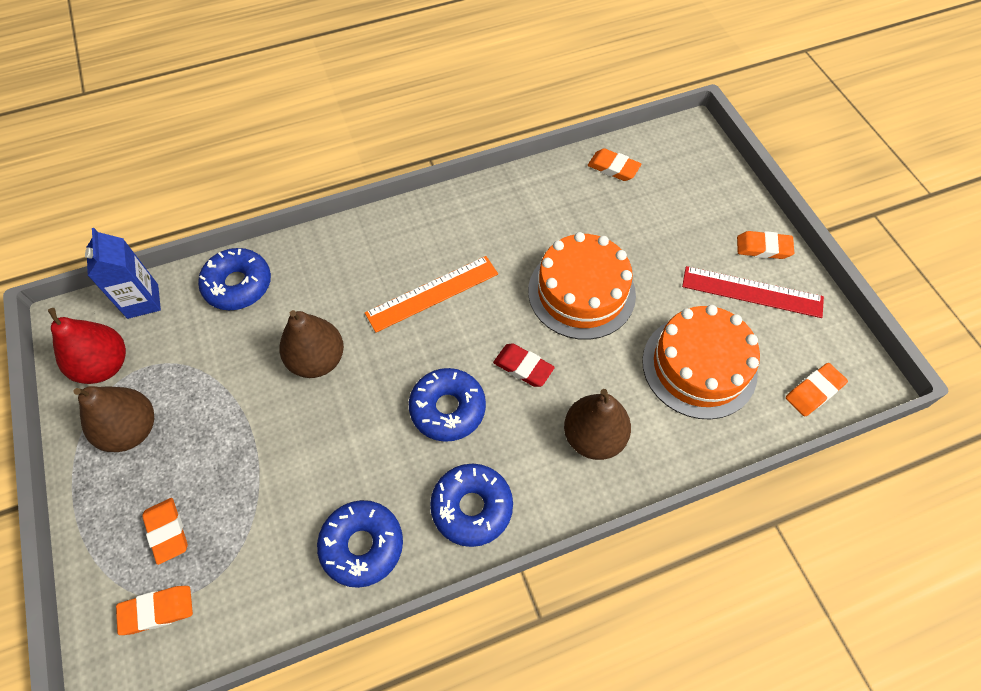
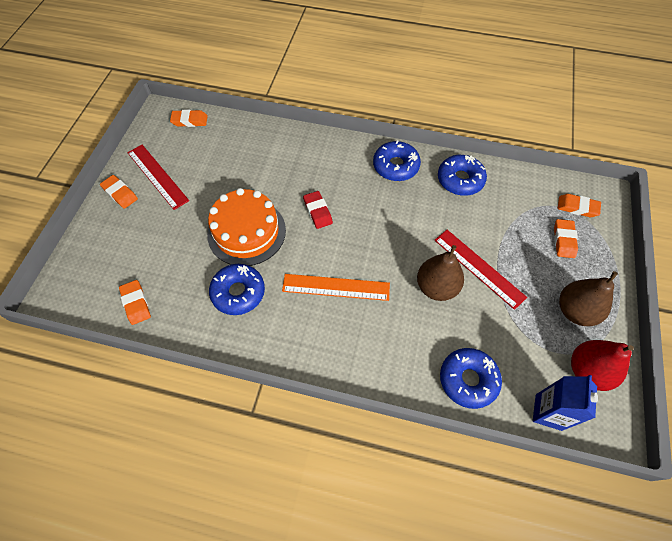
camera: 145 degrees left, 0 degrees up
(275, 415) = (478, 268): none -> red ruler
(447, 409) = (376, 215): blue donut -> blue donut (238, 292)
(593, 437) = (312, 161): brown pear -> none
(699, 366) = (228, 160): orange cake -> none

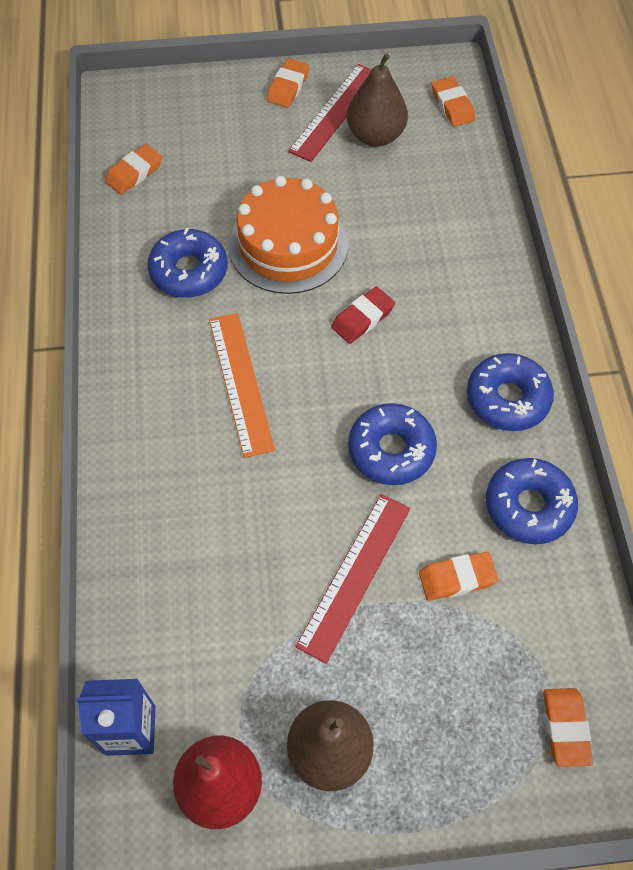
camera: 70 degrees right, 0 degrees up
(436, 287) = (293, 519): brown pear -> brown pear (375, 136)
(468, 380) = (149, 600): blue donut -> blue donut (391, 450)
(564, 240) = (474, 712): orange eraser -> orange eraser (457, 578)

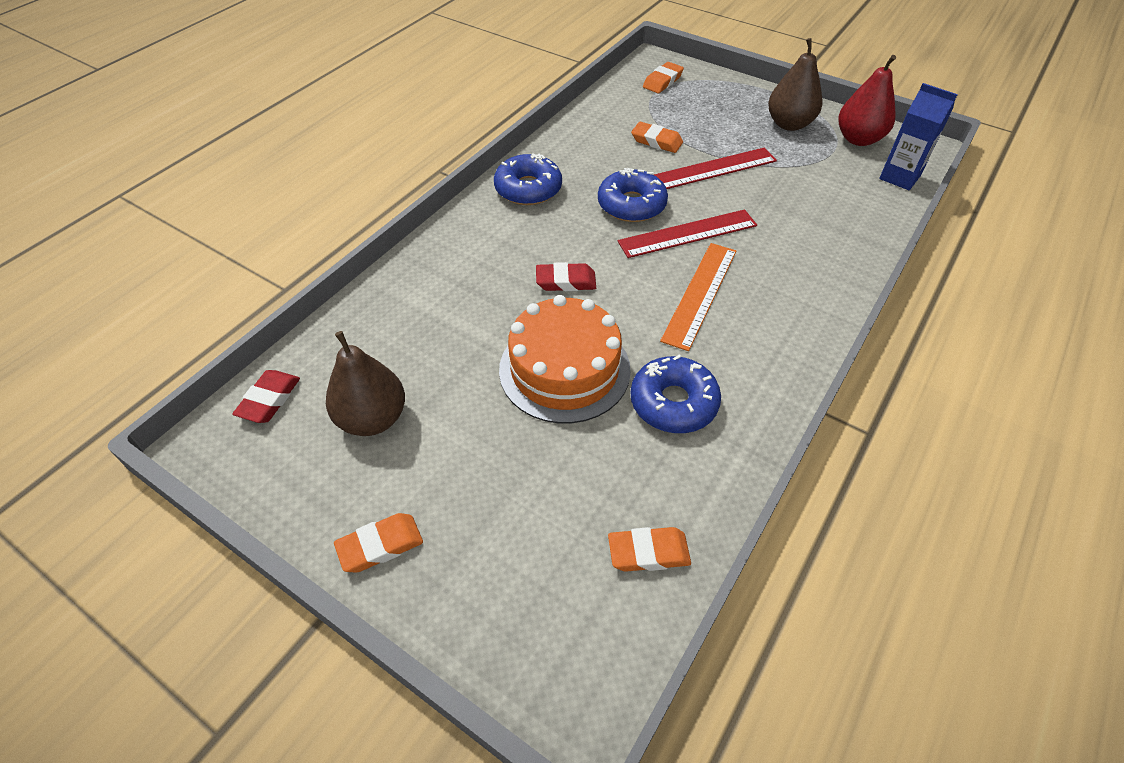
camera: 140 degrees left, 10 degrees down
(335, 112) = (374, 474): red ruler -> red ruler (688, 234)
(452, 105) = (269, 400): orange eraser -> red eraser
(528, 506) = (581, 145): blue donut -> none

